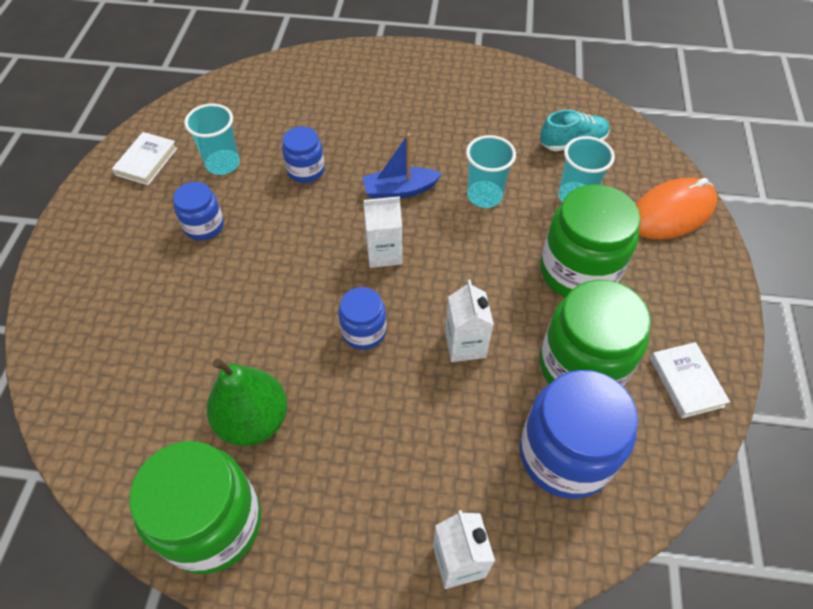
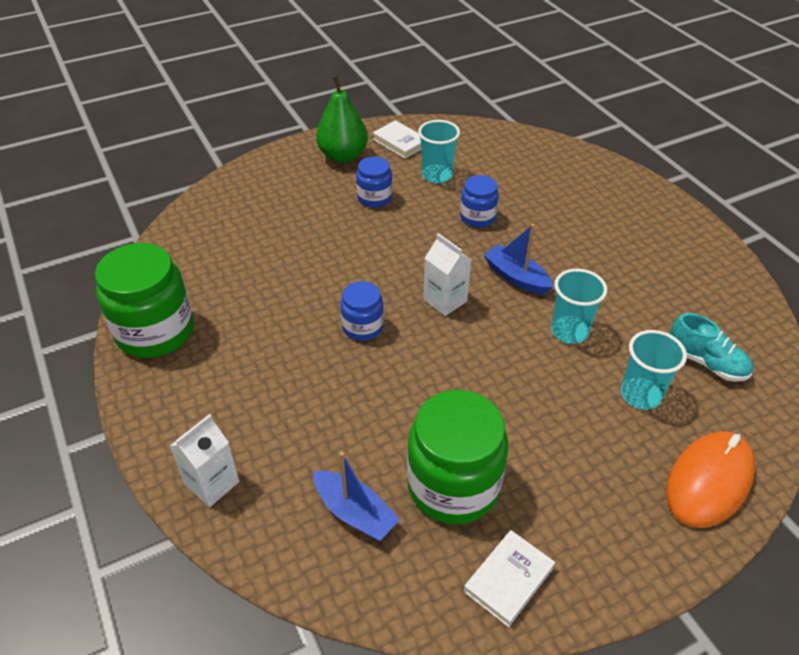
camera: 55 degrees right, 10 degrees down
(147, 161) = (400, 142): white book -> white book turned 60 degrees clockwise
(253, 420) = (242, 309): green pear -> green pear (343, 156)
(465, 344) = (404, 393): white carton -> none
(565, 454) = (355, 513): blue jar -> blue boat
(578, 271) = (555, 437): green jar -> none
(671, 212) = (708, 481): orange mouse -> orange mouse turned 75 degrees counterclockwise

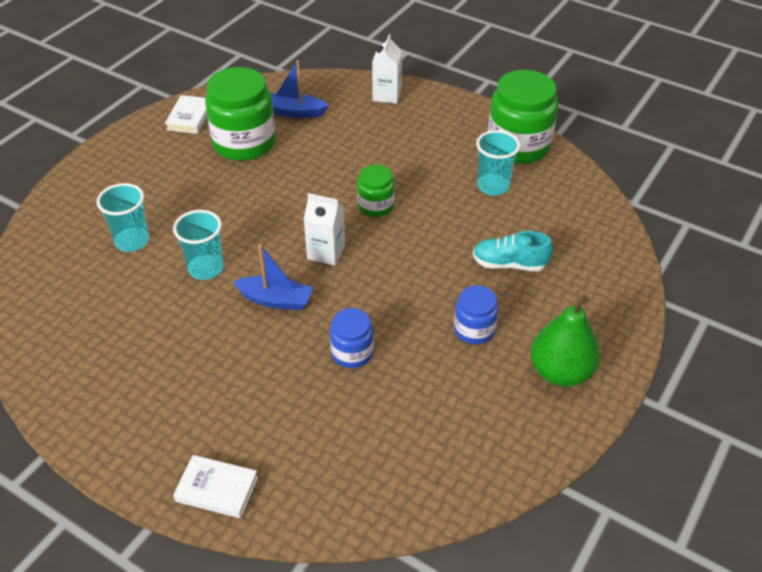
camera: 150 degrees right, 0 degrees up
(362, 327) = (376, 206): blue jar -> green jar
(400, 142) = (518, 427): white book -> white book (217, 489)
(437, 175) = (435, 392): turquoise cup -> turquoise cup (493, 186)
(706, 362) = (79, 288): turquoise shoe -> turquoise shoe (509, 264)
(708, 481) = (73, 204): orange mouse -> none

